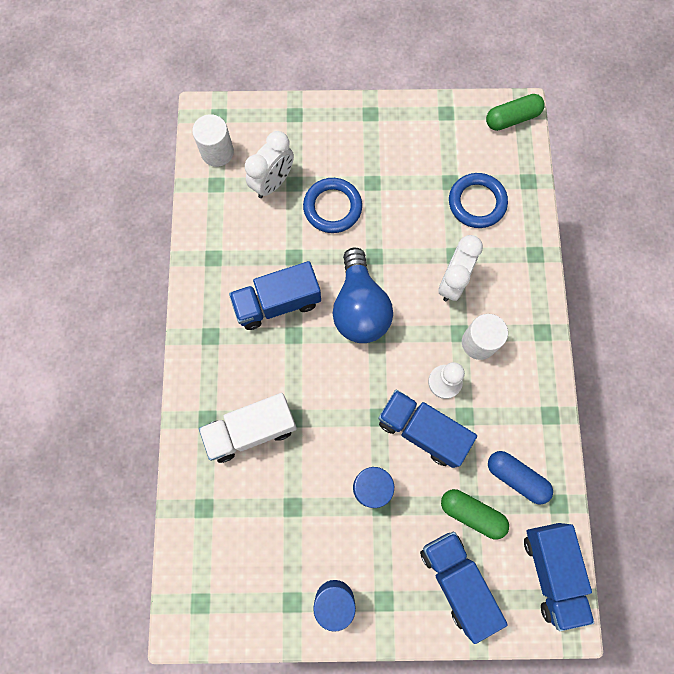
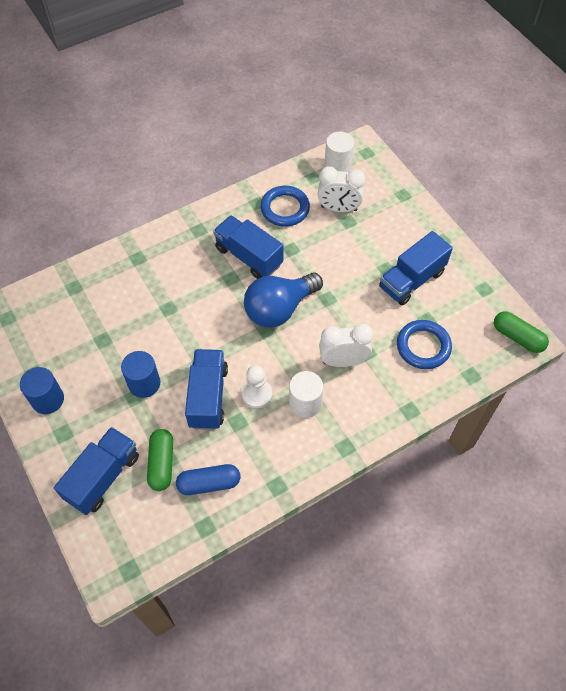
camera: 60 degrees right, 15 degrees down
(251, 430) = (144, 287): white truck -> none
(332, 207) = (347, 253): blue ring -> blue ring (285, 208)
(516, 477) = (209, 483): blue capsule -> blue capsule turned 75 degrees clockwise
(551, 572) = (145, 547): blue truck -> blue truck (412, 280)

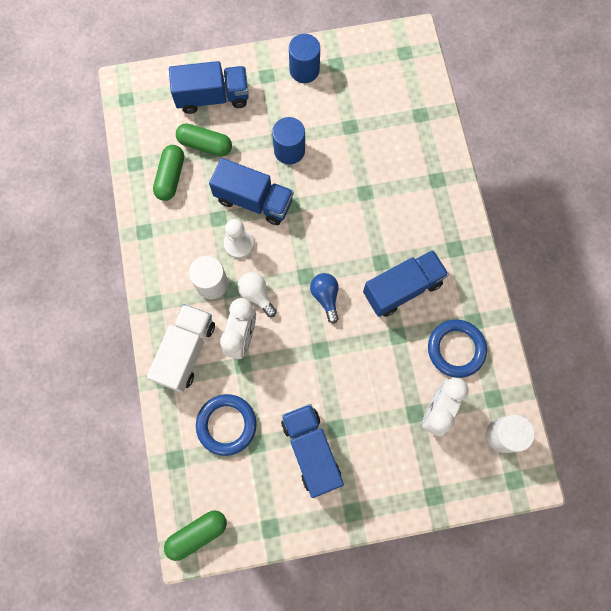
camera: 110 degrees right, 15 degrees up
(103, 477) = (212, 97): blue truck -> blue truck turned 60 degrees counterclockwise
(209, 483) = (171, 177): blue capsule -> green capsule
(279, 309) = (325, 297): blue light bulb -> blue light bulb, size x0.52
(300, 362) = (257, 295): none -> white light bulb
(377, 401) = (186, 352): none -> white truck

